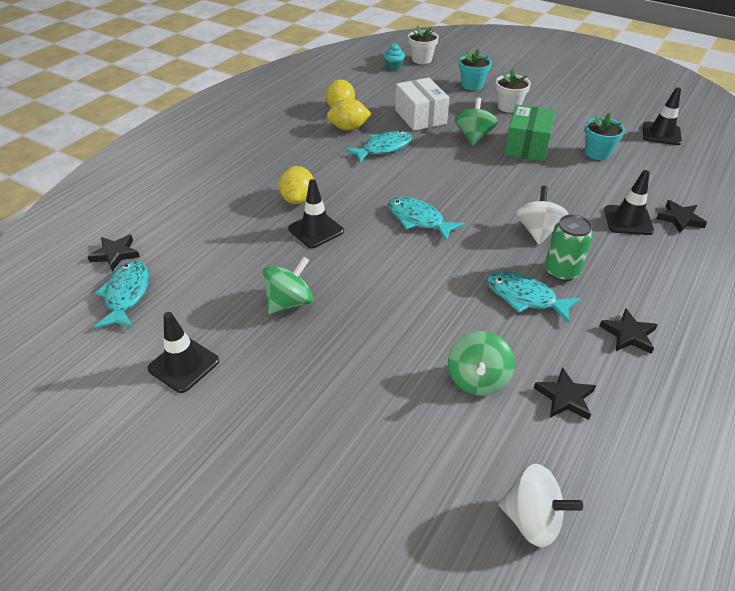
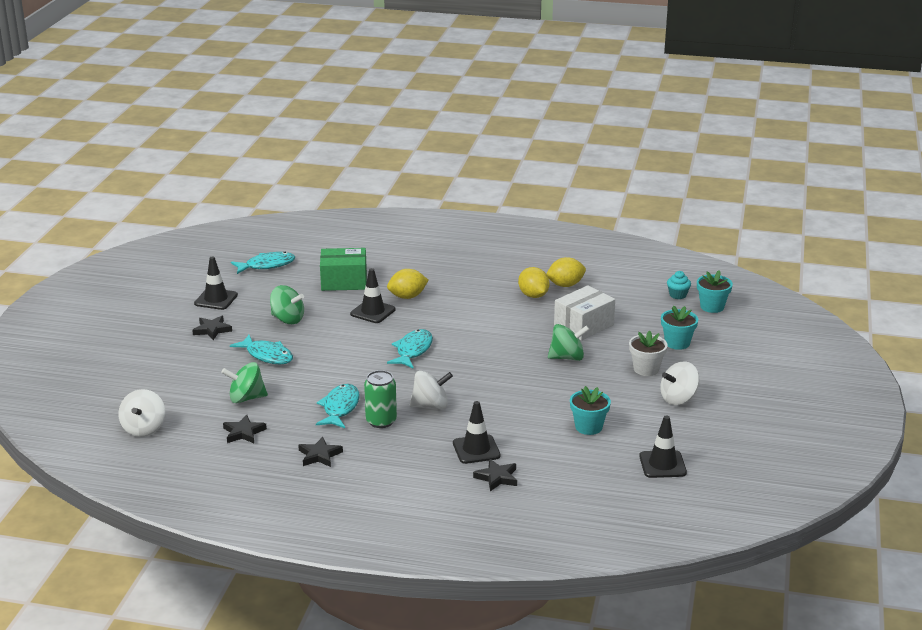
camera: 70 degrees right, 15 degrees down
(115, 254) = (303, 250): black star -> black star (212, 330)
(383, 148) = (511, 317): turquoise fish -> turquoise fish (267, 355)
(421, 59) = (712, 307): white flower pot -> turquoise flower pot
(527, 146) = (572, 387): green box -> green box (344, 281)
(561, 105) = (678, 399): none -> white spinning top

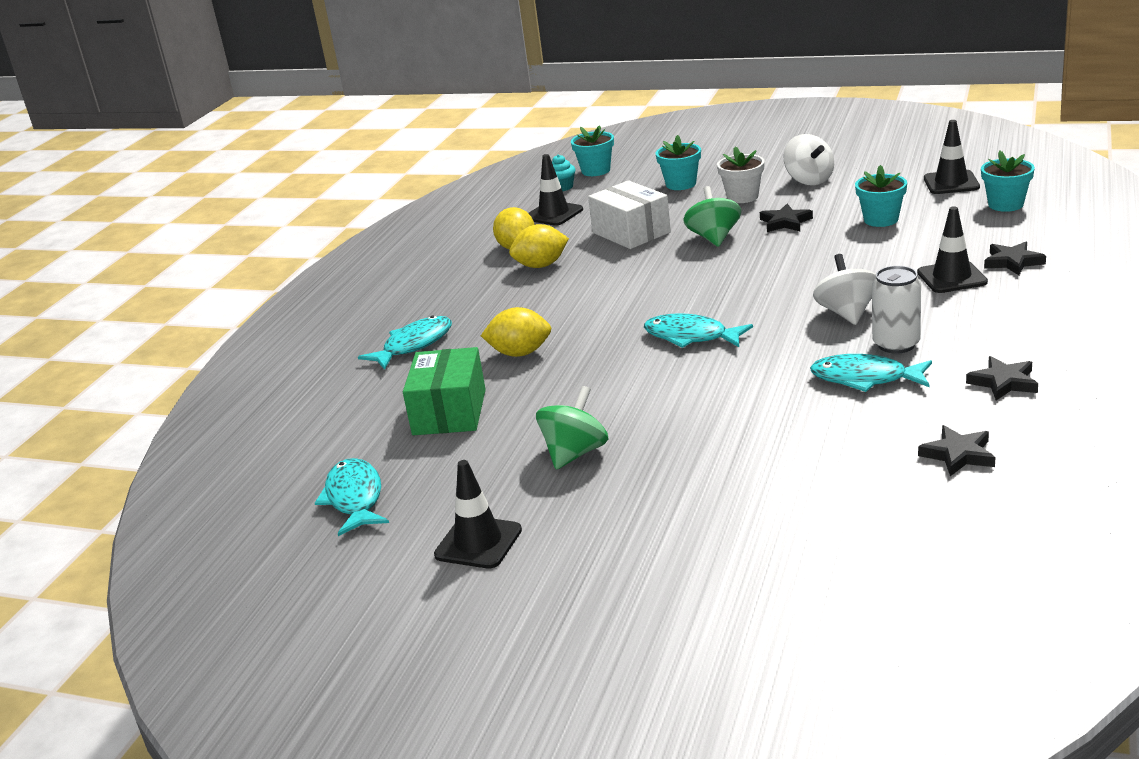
camera: 80 degrees left, 0 degrees up
(144, 429) = (974, 563): white spinning top -> none
(212, 330) = (602, 532): black star -> black star (785, 222)
(246, 398) = (848, 465): green spinning top -> none
(267, 355) = (702, 460): turquoise fish -> turquoise fish (414, 345)
(373, 312) = (564, 377): black traffic cone -> black traffic cone (554, 214)
(381, 421) = (896, 344): green can -> white can
(407, 297) = (520, 353): yellow lemon -> yellow lemon turned 75 degrees counterclockwise
(610, 486) = (1005, 204): none -> turquoise flower pot

